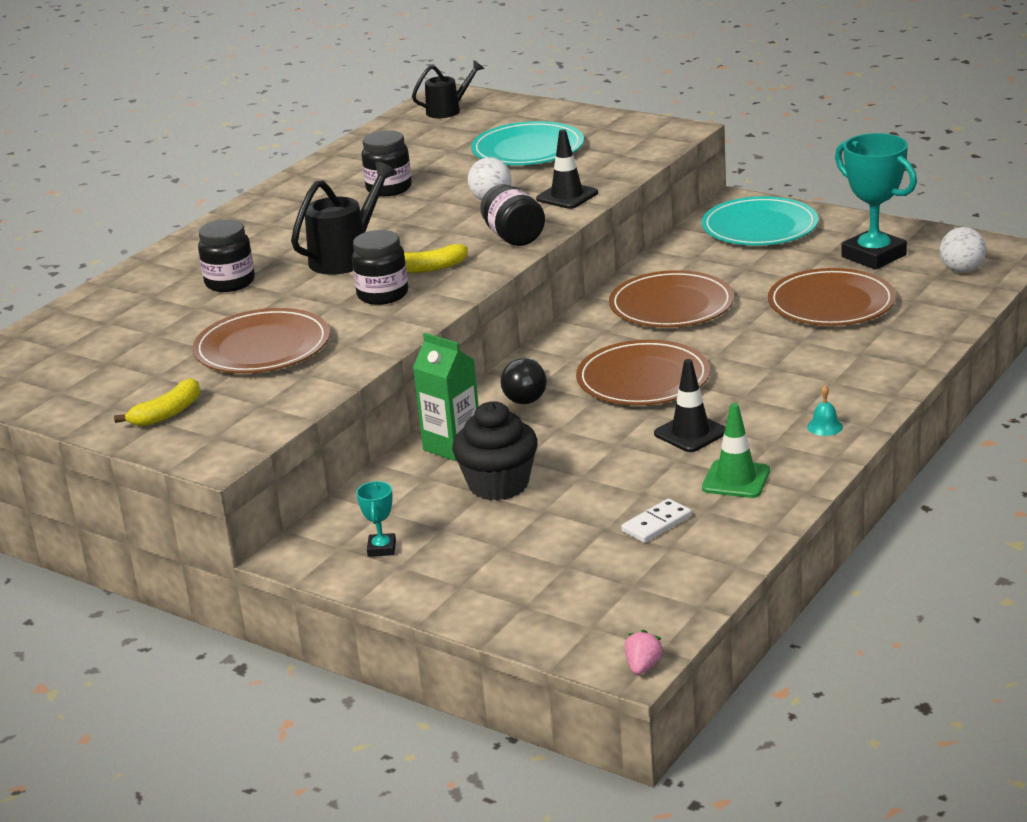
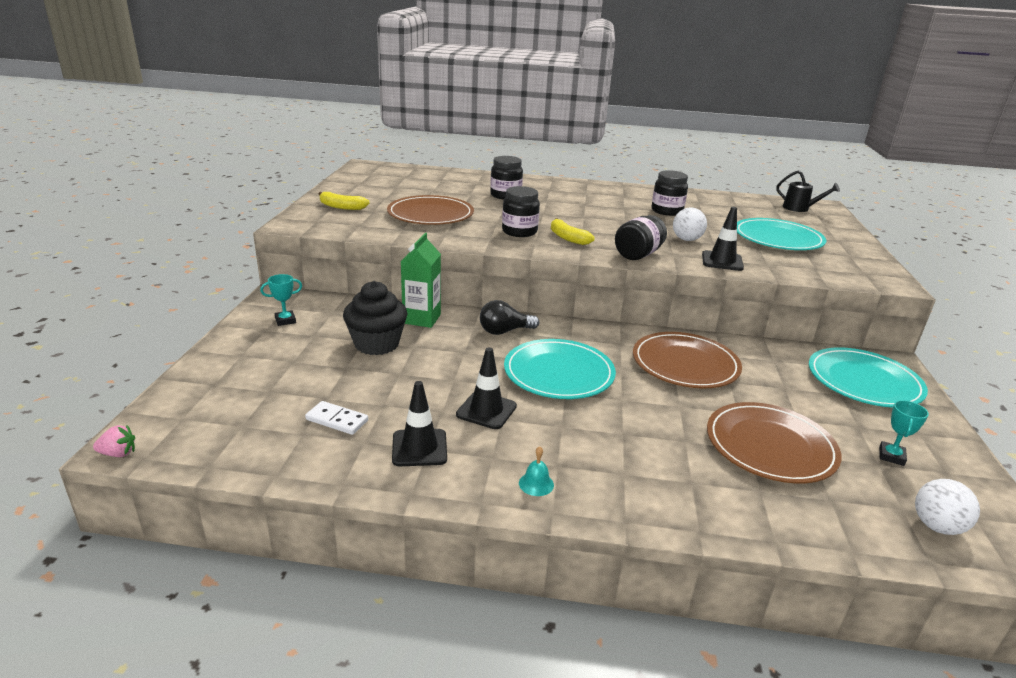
camera: 60 degrees right, 0 degrees up
(347, 256) = (563, 215): black watering can -> none
(643, 379) = (559, 373): brown plate -> turquoise plate
(736, 480) = (419, 448): green traffic cone -> black traffic cone
(873, 256) = (891, 456): turquoise trophy -> turquoise trophy, size x0.46

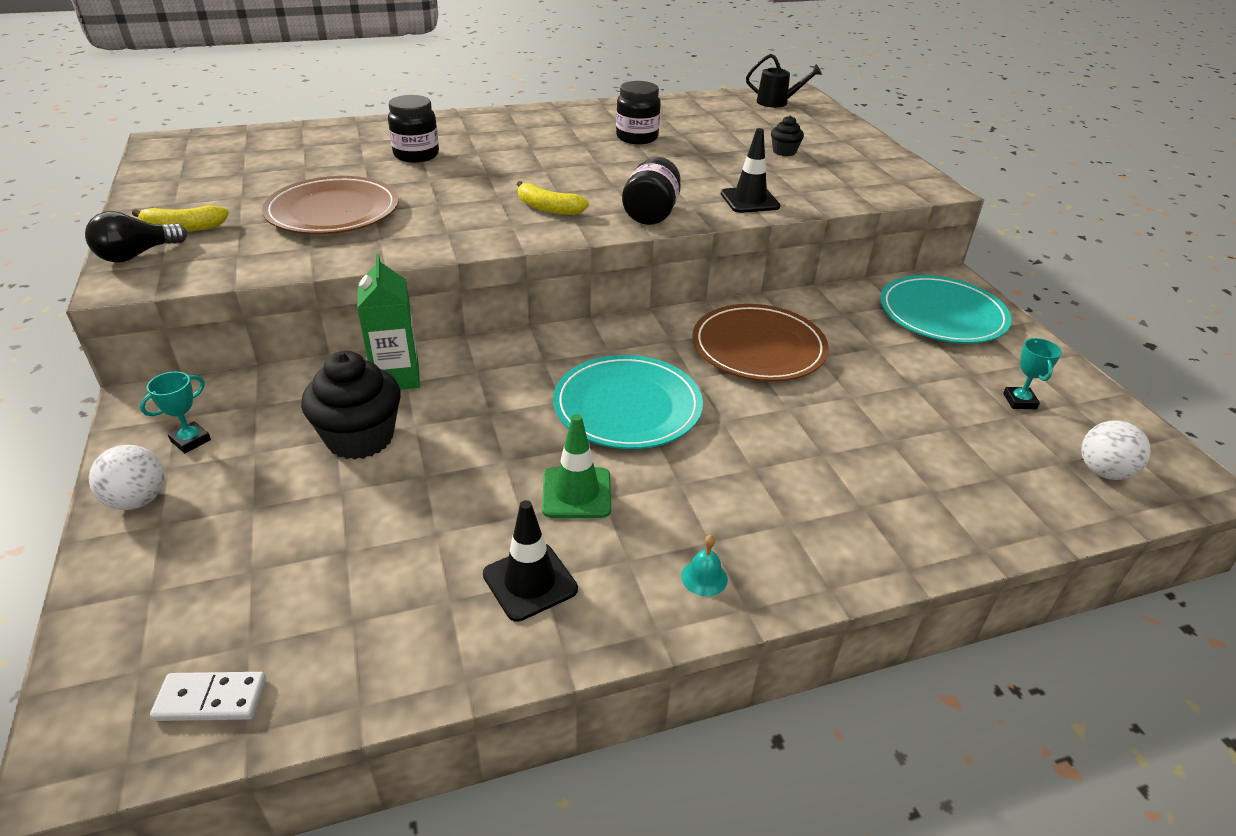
camera: 25 degrees left, 10 degrees up
(118, 453) = (73, 775): pink strawberry -> none
(337, 420) = (388, 581): white domino -> white domino (211, 699)
(486, 410) = (576, 493): black traffic cone -> green traffic cone
(504, 331) = (521, 364): black light bulb -> black light bulb (137, 255)
(519, 232) = (479, 212): black jar -> none
(686, 239) = (689, 177): white ball -> white ball (138, 500)
(770, 446) = (908, 429): brown plate -> none
(778, 238) = (784, 152): turquoise plate -> black cupcake

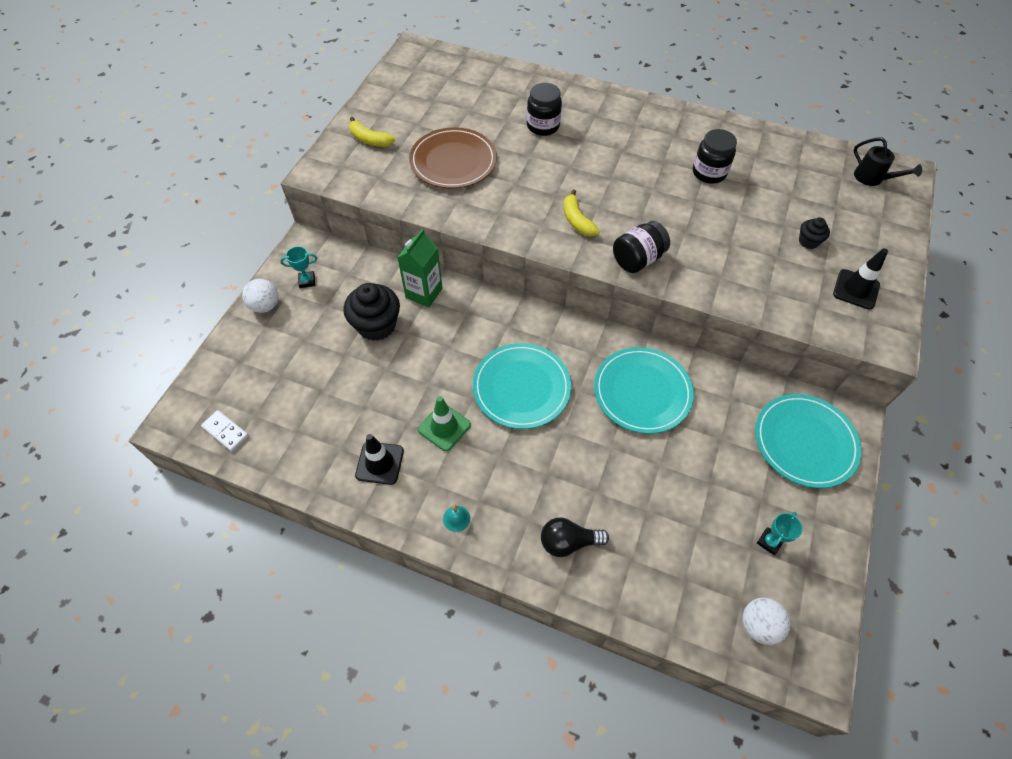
camera: 40 degrees right, 20 degrees up
(137, 255) = (335, 153): black light bulb -> black light bulb (568, 542)
(749, 200) = (721, 281): black traffic cone -> black traffic cone (856, 289)
(758, 347) = (642, 392): brown plate -> turquoise plate

